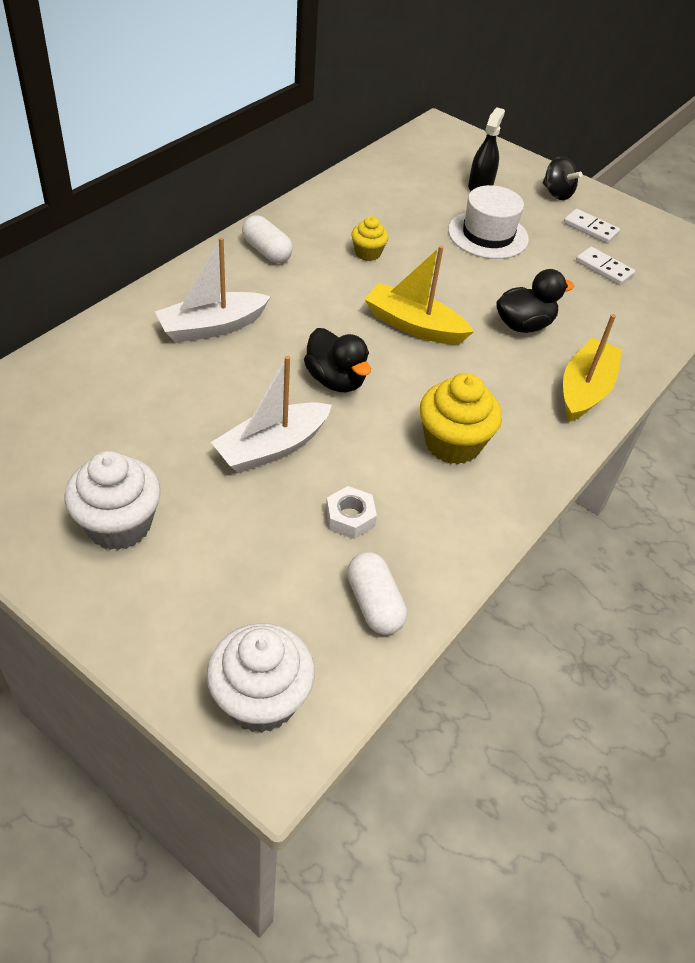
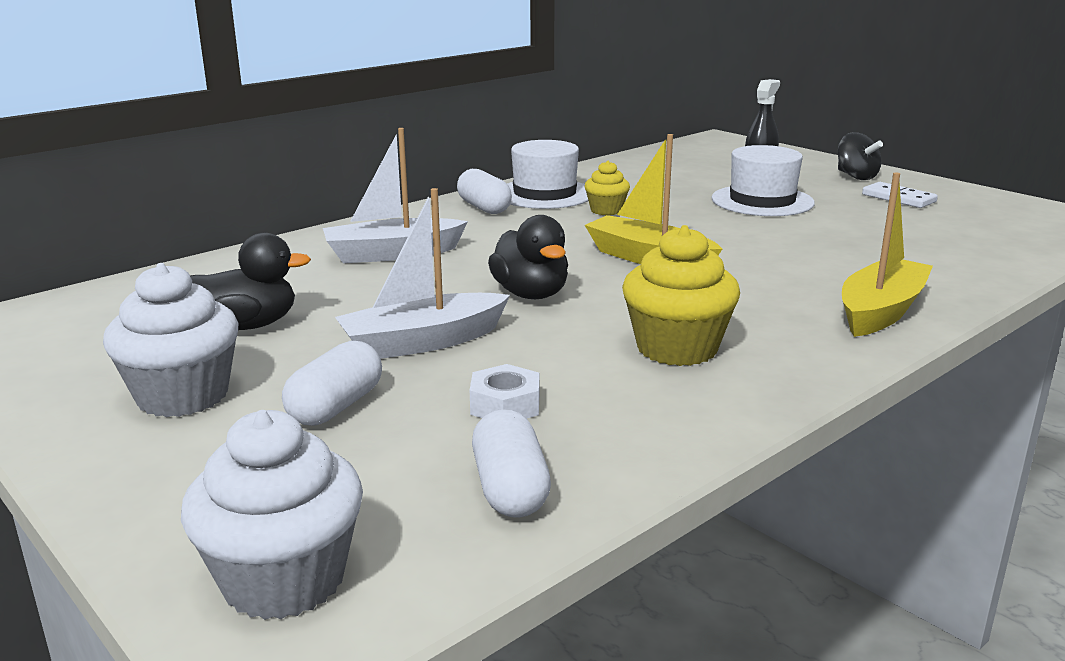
camera: 15 degrees right, 25 degrees down
(234, 529) = (336, 407): none -> white capsule
(312, 227) = (545, 194): none -> white hat
(523, 325) = (798, 261): black duck -> black duck (248, 325)
(604, 268) = (915, 224): white domino -> none

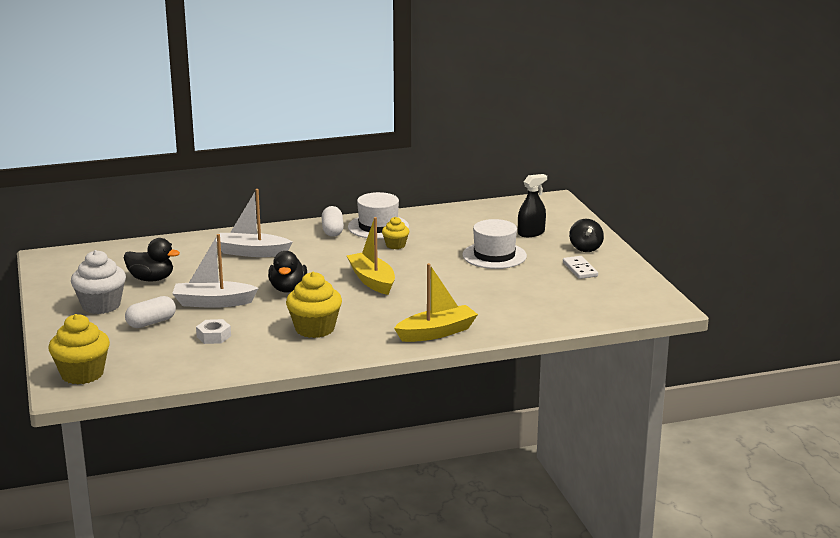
camera: 25 degrees right, 0 degrees up
(284, 580) = (82, 374): white cupcake -> yellow cupcake
(510, 489) = (179, 366): white capsule -> none

